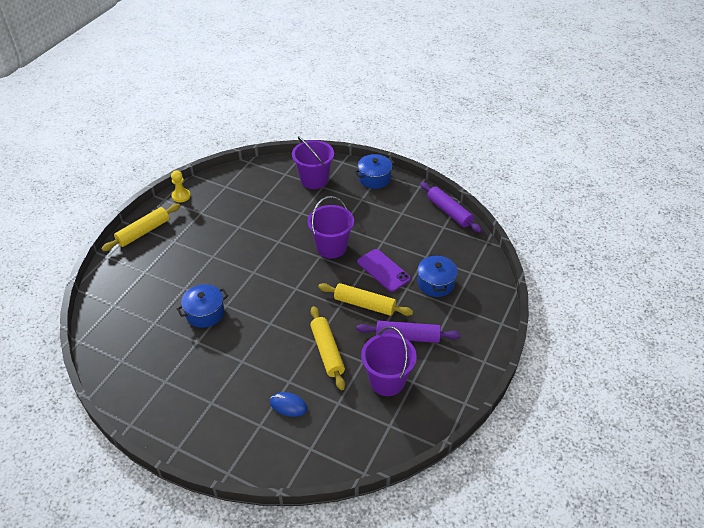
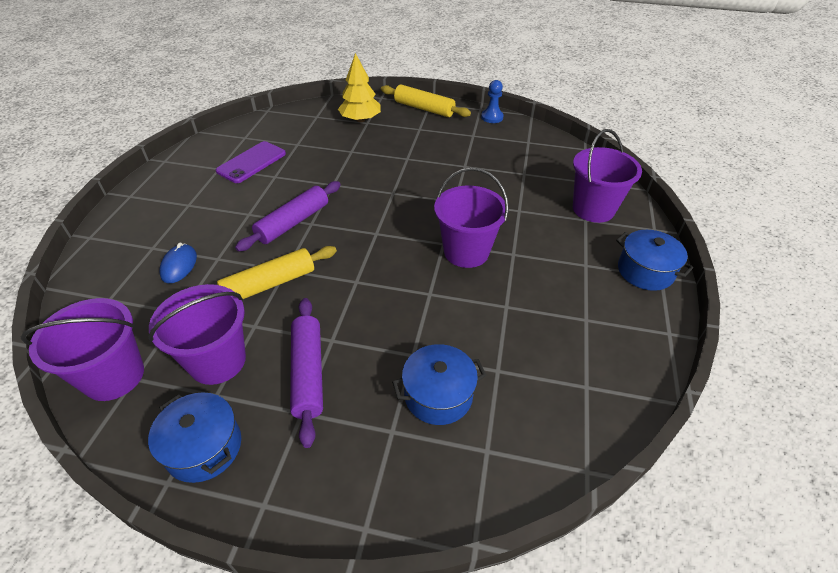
camera: 75 degrees right, 0 degrees up
(137, 275) = (360, 120): none -> yellow tree
(181, 196) = (492, 117): yellow pawn -> blue pawn
(205, 313) = (317, 172): blue pot -> blue pot (204, 447)
(364, 304) = (364, 308): yellow rolling pin -> none
(383, 270) = (443, 318): purple phone -> purple phone (251, 162)
(385, 436) = (114, 376): none -> purple bucket
(449, 212) = (633, 390): purple rolling pin -> purple rolling pin (293, 223)

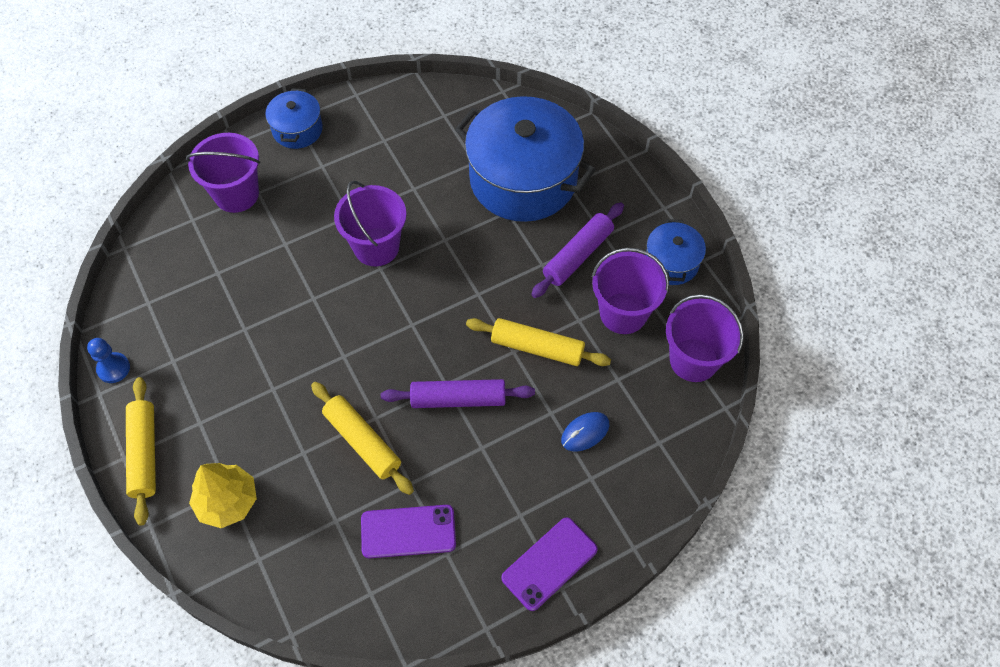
camera: 130 degrees left, 15 degrees up
(147, 199) = (549, 563): none -> purple phone
(326, 172) = (362, 442): none -> yellow rolling pin
(438, 395) = (523, 179): blue pot -> blue pot, size x2.06

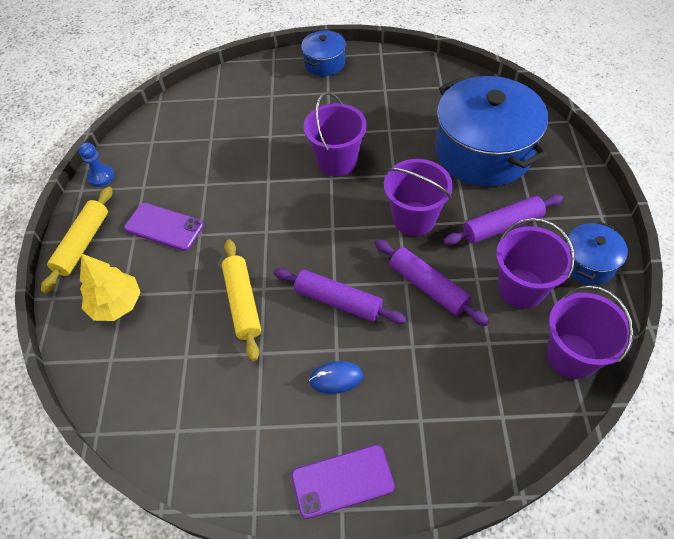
camera: 30 degrees right, 5 degrees down
(236, 194) = (256, 91): purple bucket -> purple bucket (414, 219)
(408, 532) = (237, 392): purple phone -> purple phone (164, 227)
(537, 347) = (428, 287): yellow rolling pin -> purple rolling pin
(585, 432) = (435, 377): blue mouse -> blue mouse (336, 378)

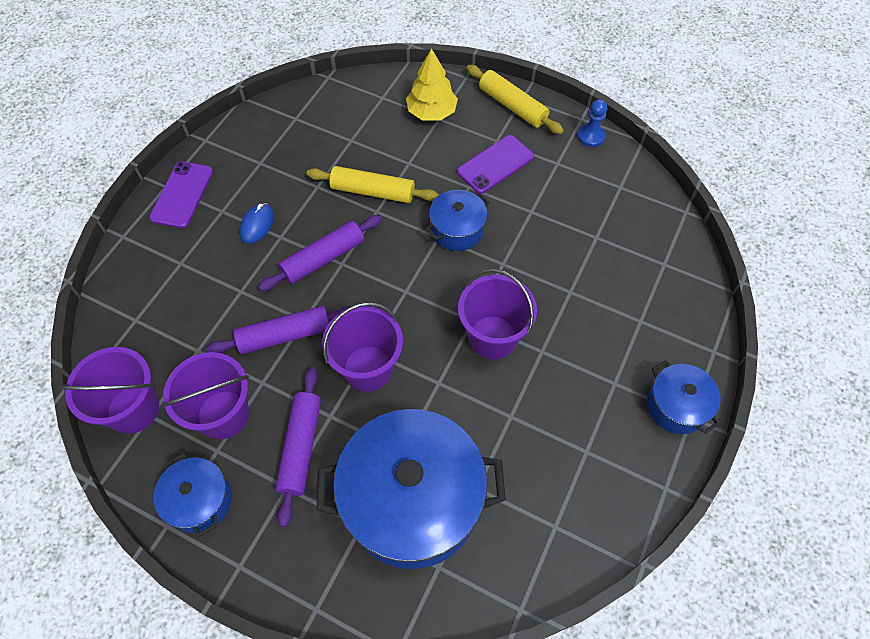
camera: 115 degrees right, 5 degrees up
(251, 222) = (457, 230): none -> blue pot

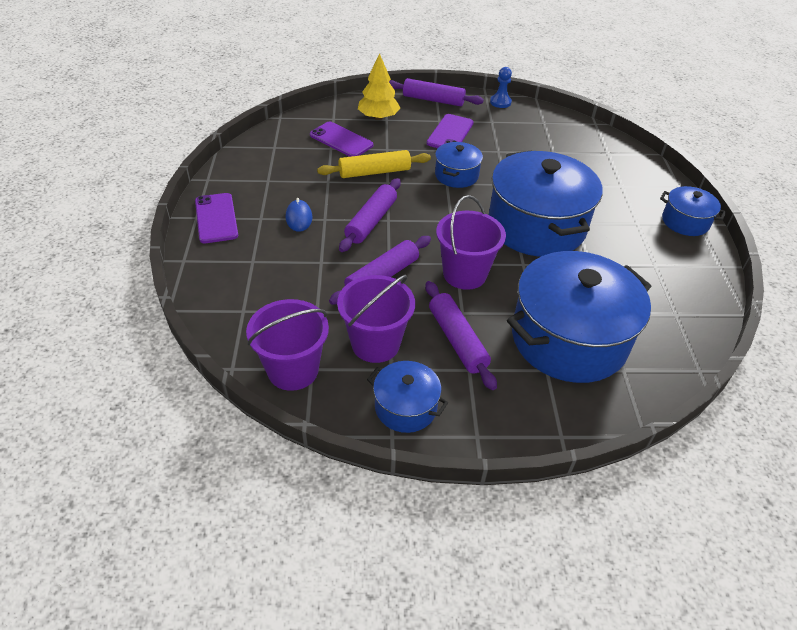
camera: 30 degrees left, 15 degrees down
(369, 132) = (341, 140): none -> purple phone
(492, 337) = (536, 226): purple bucket -> blue pot
(512, 106) = (433, 100): yellow rolling pin -> purple rolling pin

